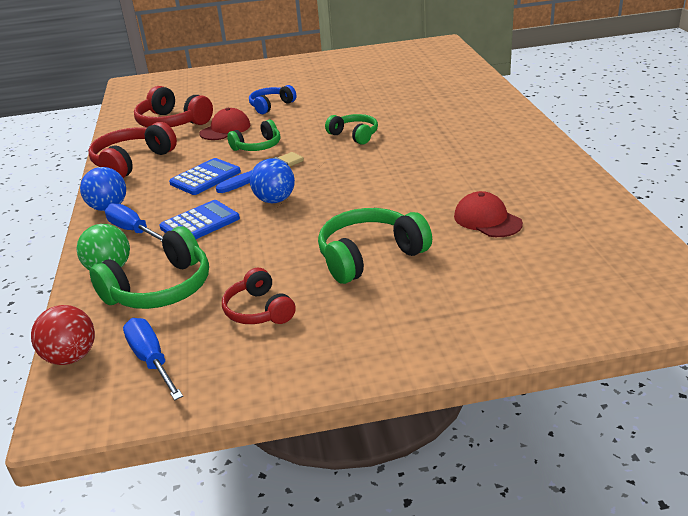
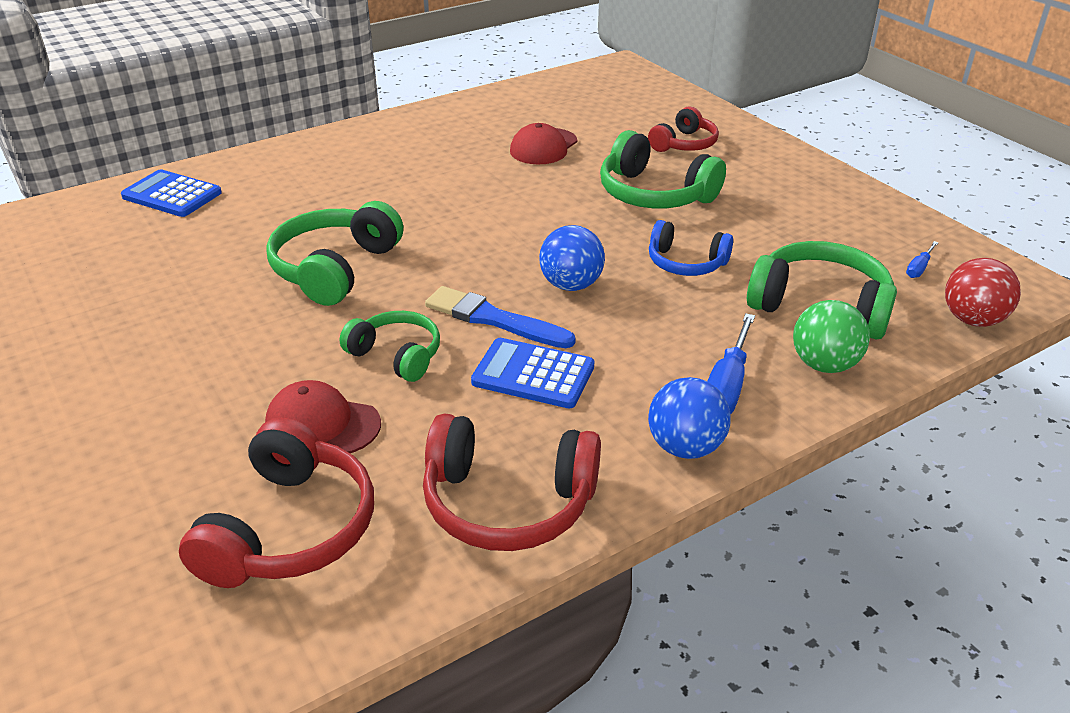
camera: 115 degrees left, 5 degrees up
(151, 360) = (919, 268): blue screwdriver -> blue screwdriver, size x0.52
(200, 223) = (667, 329): blue calculator -> blue calculator (172, 195)
(258, 310) = (794, 232): red headphones -> red headphones (684, 144)
(271, 106) = (191, 399): blue headphones -> blue headphones (686, 263)
(354, 135) = (334, 268): green headphones -> green headphones, size x1.59

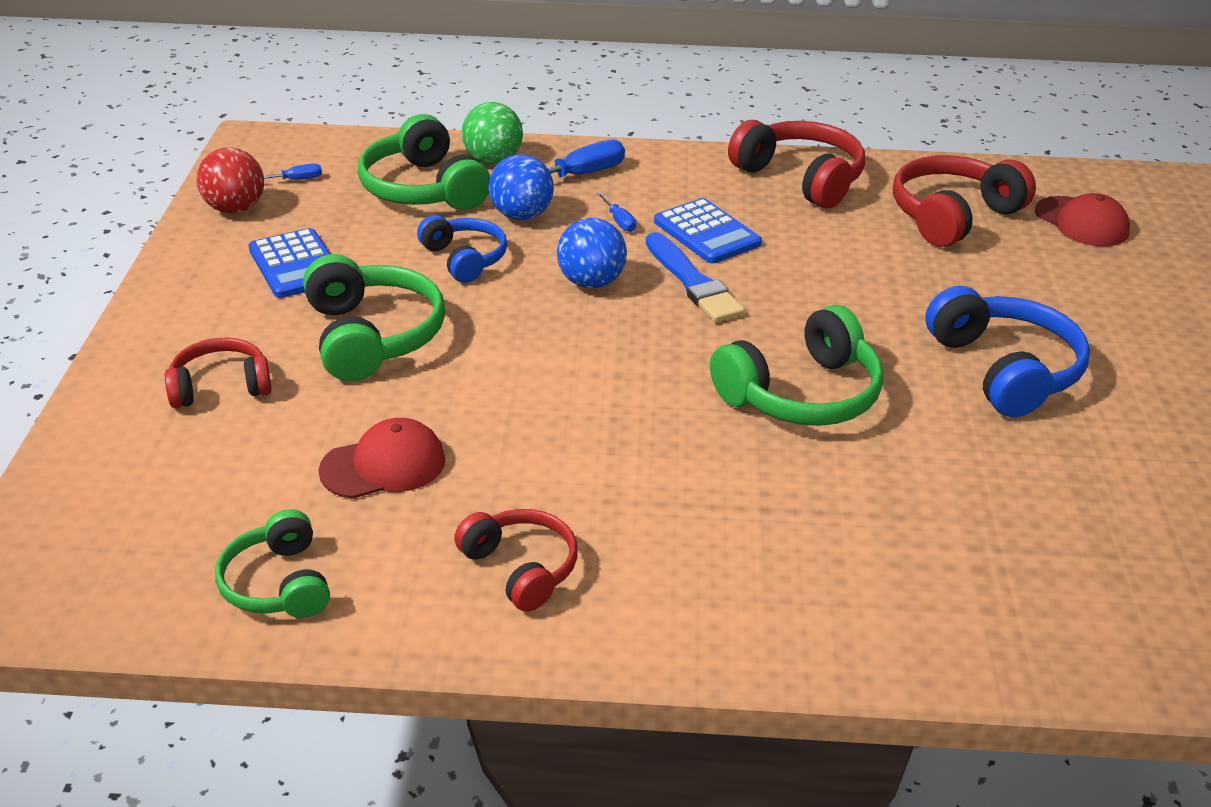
camera: 145 degrees left, 0 degrees up
(172, 195) = (959, 616): blue calculator -> blue calculator (296, 265)
(176, 350) = (1005, 369): none -> blue headphones
(322, 424) = (898, 263): red cap -> red cap (1081, 222)
(397, 355) = (803, 287): green headphones -> green headphones (277, 584)
(420, 139) = (521, 568): none -> red headphones
(622, 350) = (619, 221): none -> blue screwdriver
(685, 447) = (656, 160): blue ball -> blue ball (521, 215)
(972, 320) = (341, 141): red ball -> red ball (235, 209)

